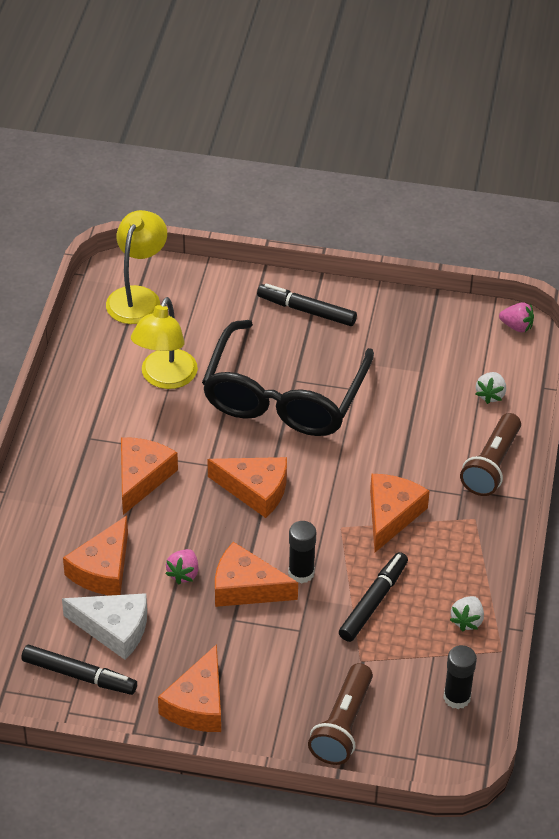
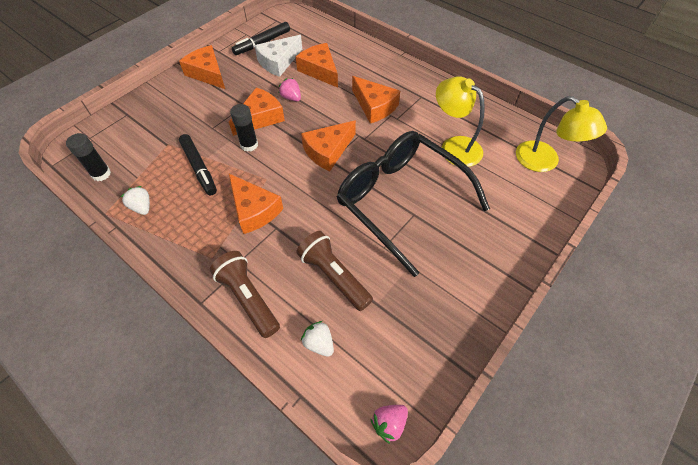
camera: 120 degrees right, 10 degrees up
(306, 310) = (487, 256): black marker -> none
(342, 726) = (139, 118): brown flashlight -> brown flashlight (333, 276)

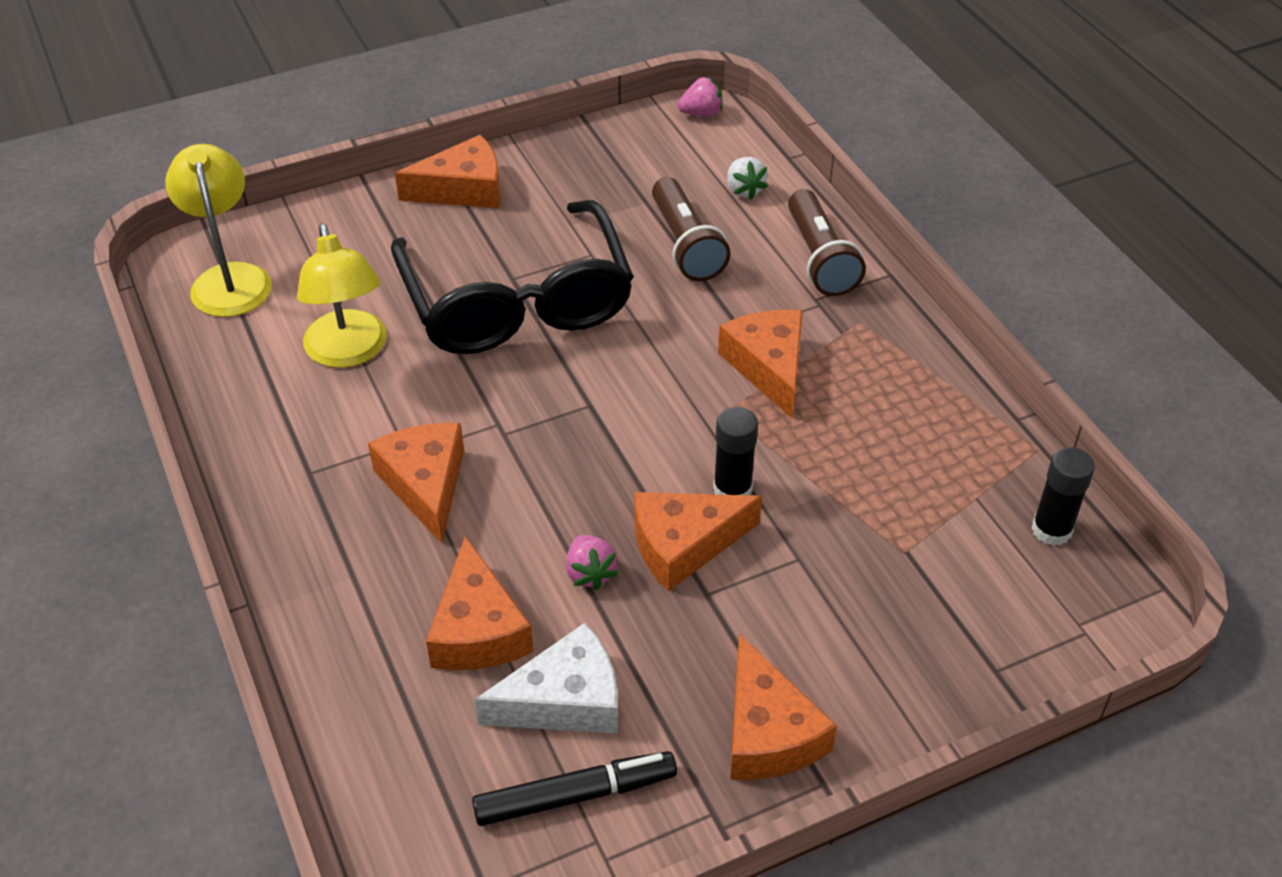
camera: 155 degrees left, 10 degrees down
(142, 207) = (969, 436): white strawberry -> none
(199, 168) = (848, 475): black marker -> none
(328, 151) = (584, 423): orange cheese -> orange cheese (463, 189)

